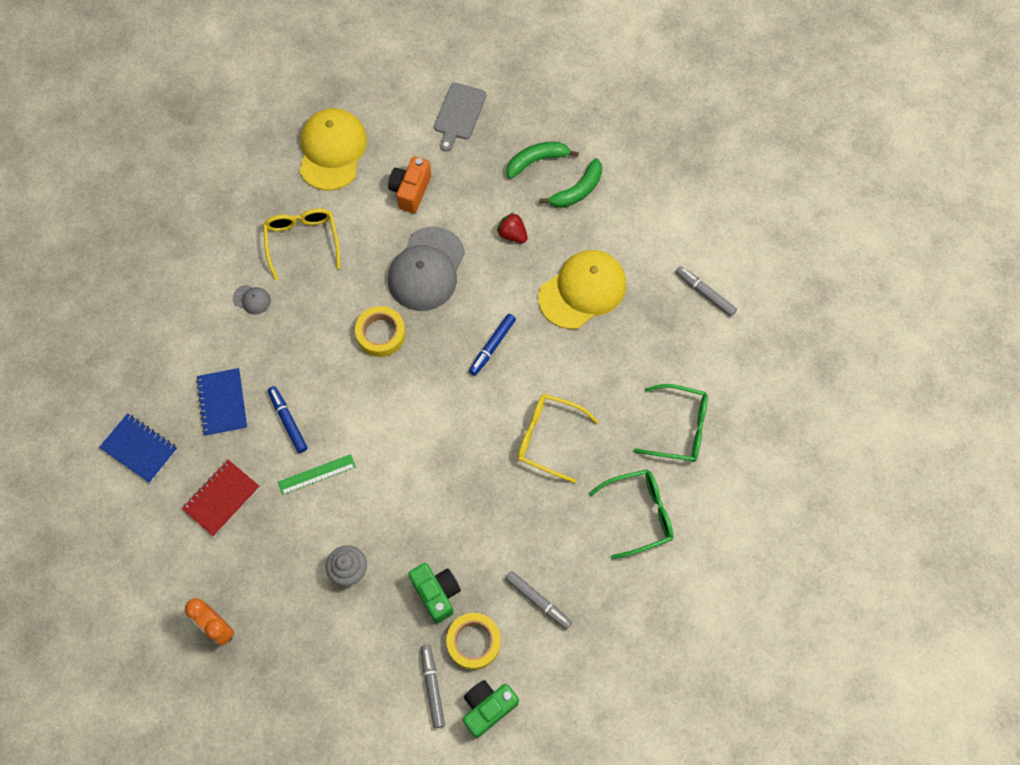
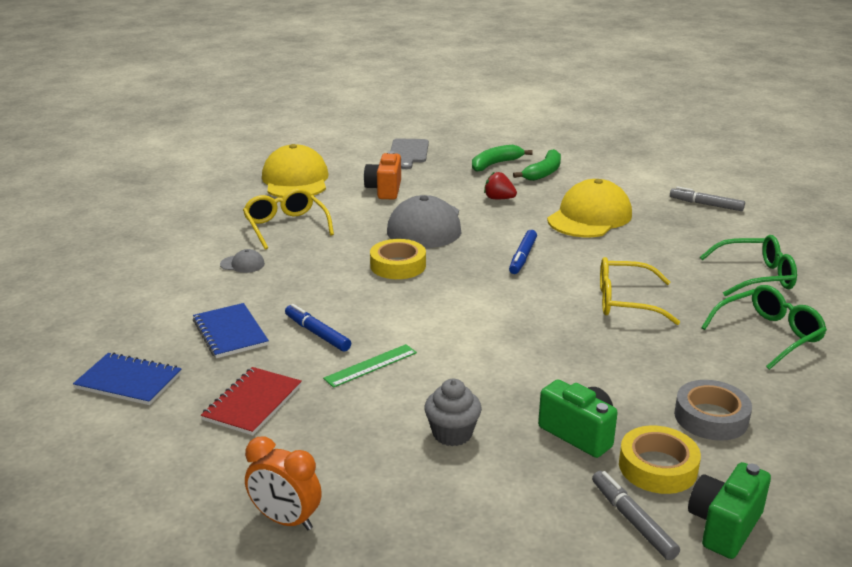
camera: 15 degrees left, 40 degrees down
(538, 601) = (711, 417): grey marker -> grey tape

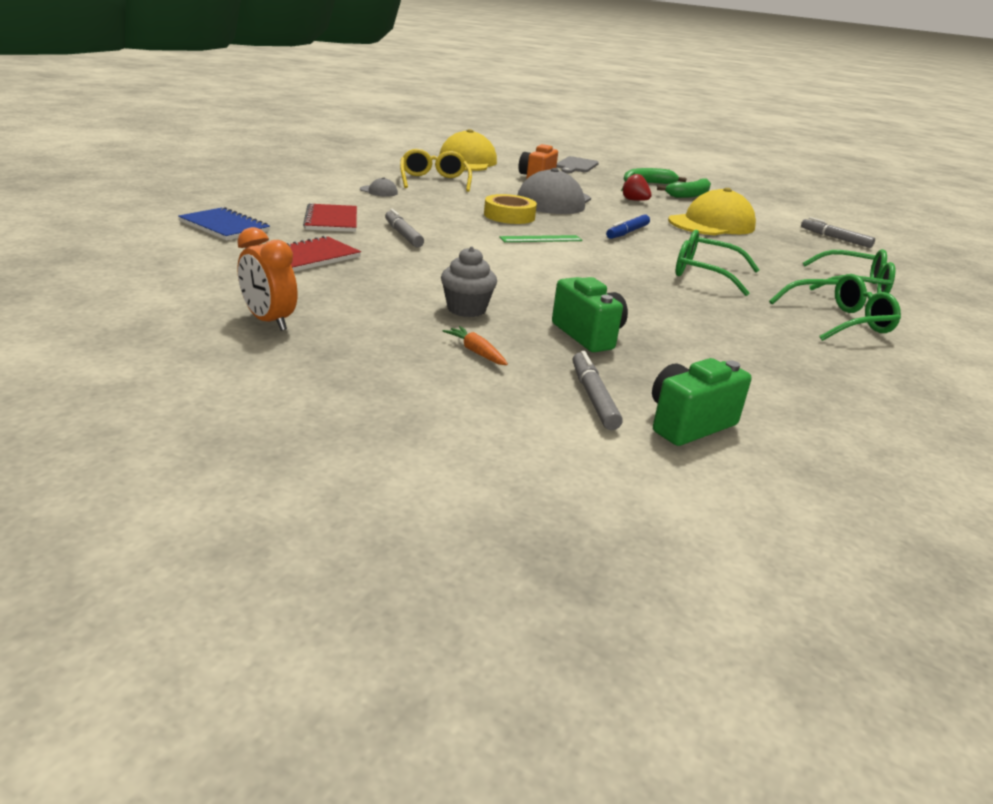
camera: 15 degrees right, 0 degrees up
(230, 332) = (331, 220): blue notebook -> red notebook
(317, 333) = (403, 235): blue marker -> grey marker
(371, 365) = (431, 259): green ruler -> green ruler (541, 239)
(500, 495) = (476, 352): none -> orange carrot
(625, 301) = (704, 273): yellow glasses -> green glasses
(657, 467) = (650, 372): yellow tape -> none
(711, 417) = (733, 355): grey tape -> none

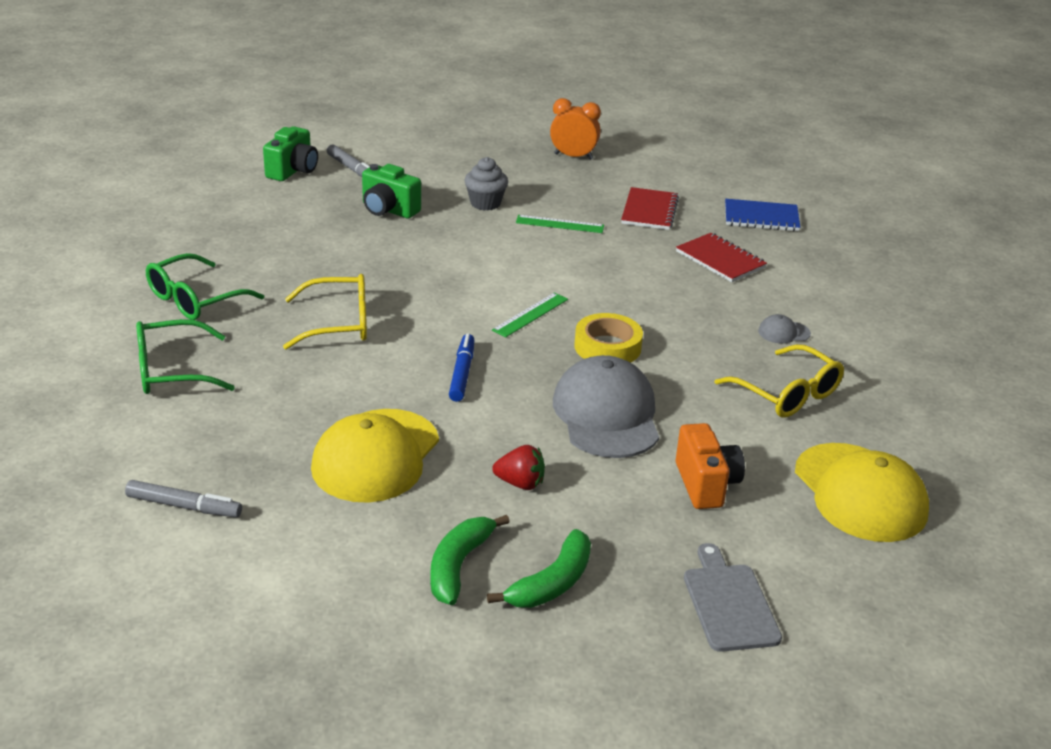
camera: 150 degrees right, 5 degrees up
(403, 235) = (640, 265): grey marker -> none
(419, 273) = (559, 224): none -> green ruler
(476, 352) = (441, 175): orange carrot -> none
(704, 273) = (339, 324): green glasses -> yellow glasses

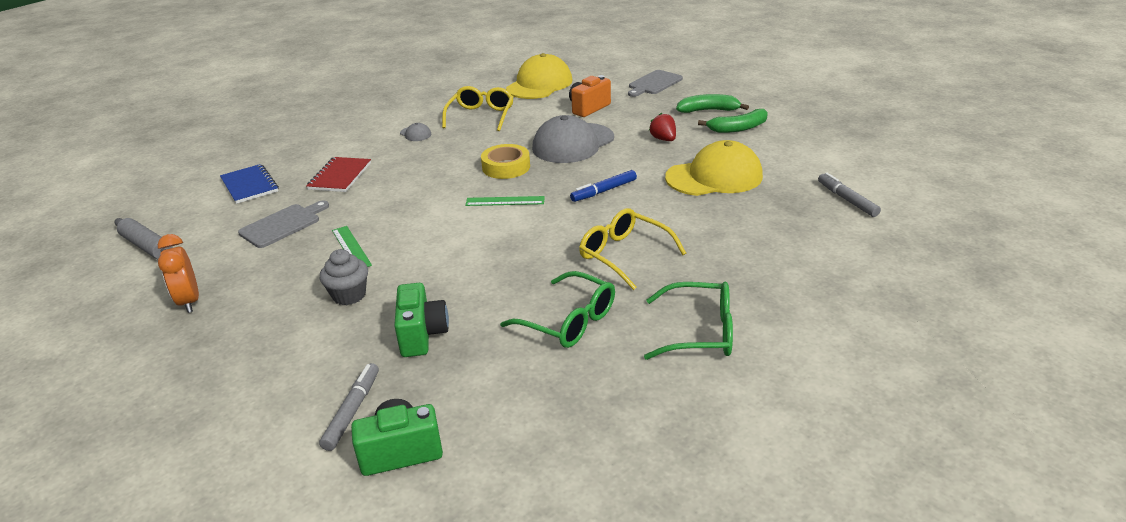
camera: 125 degrees left, 0 degrees up
(171, 371) = (780, 279): green glasses -> green glasses (569, 321)
(649, 211) = (283, 225): red notebook -> grey cutting board
(691, 159) = (147, 247): none -> grey rolling pin

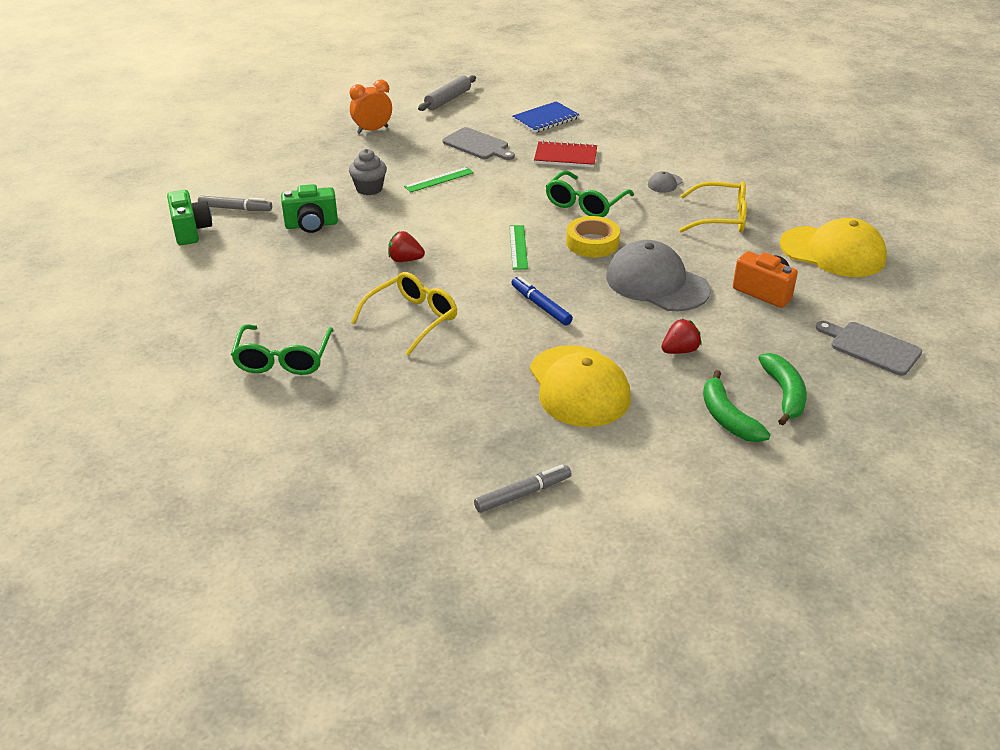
camera: 85 degrees right, 5 degrees up
(516, 263) = (405, 260): none -> red strawberry
(569, 321) = (314, 290): green glasses -> green glasses (585, 204)

